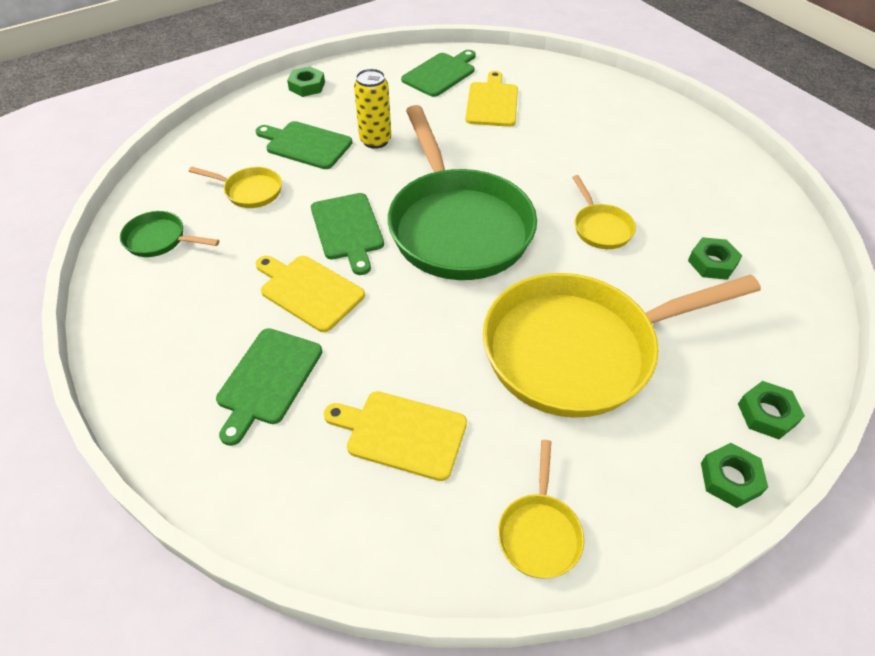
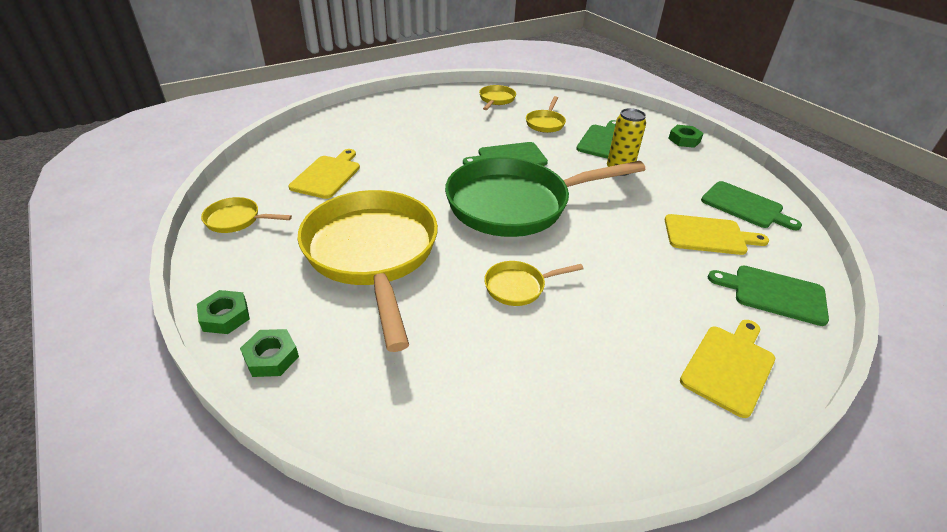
camera: 90 degrees right, 10 degrees down
(159, 240) = (496, 100): green pan -> yellow pan
(267, 380) = (381, 135): green cutting board -> green cutting board (774, 294)
(309, 291) = (449, 145): yellow cutting board -> yellow cutting board (729, 366)
(712, 263) = (466, 364): green nut -> none

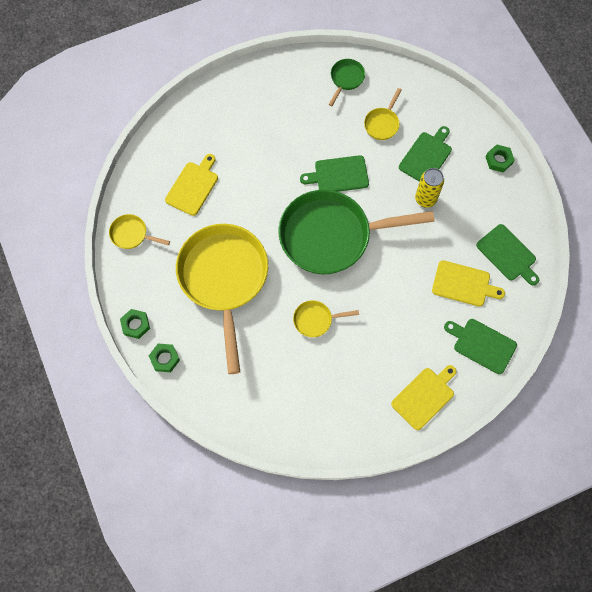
camera: 10 degrees right, 30 degrees up
(496, 100) = (346, 79): yellow pan -> green pan

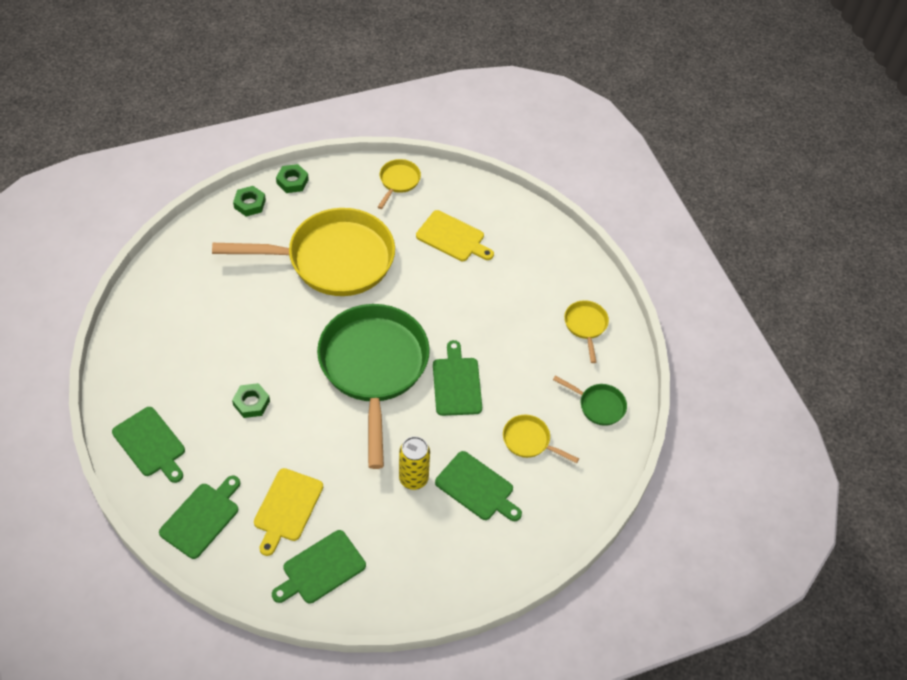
camera: 90 degrees right, 15 degrees down
(315, 320) = (268, 342): yellow pan -> yellow pan (586, 326)
(425, 396) = (150, 444): yellow cutting board -> green cutting board
(498, 160) = (465, 580): green nut -> green nut (251, 403)

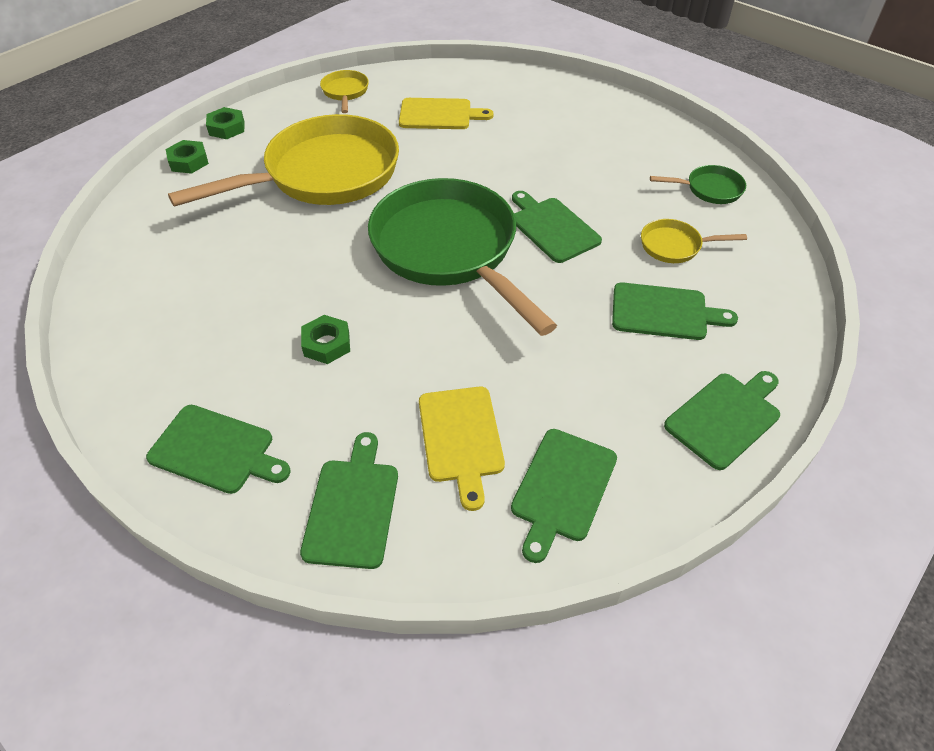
camera: 25 degrees left, 5 degrees down
(413, 479) = (587, 335): yellow can -> none
(452, 578) = (725, 417): none -> green cutting board
(586, 326) = (633, 134): yellow pan -> none

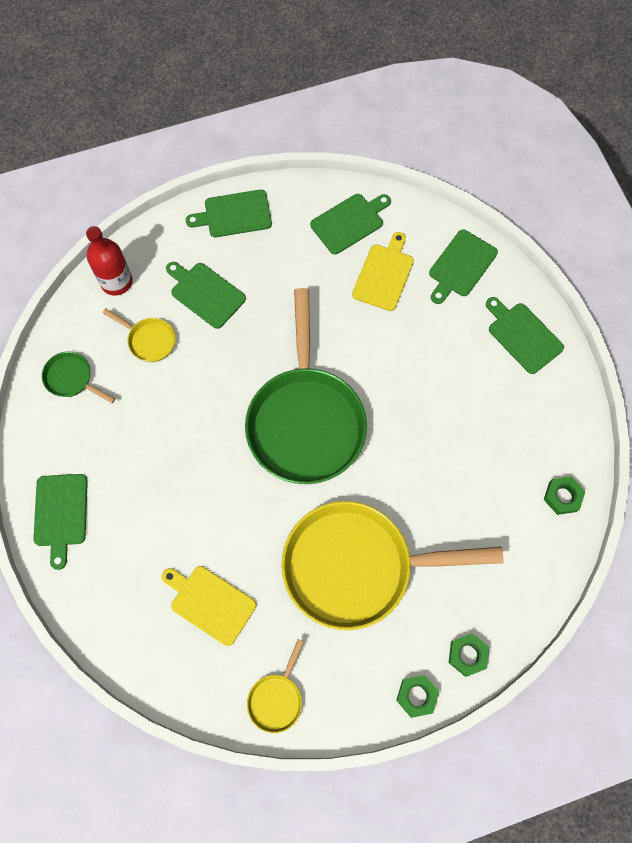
camera: 150 degrees left, 20 degrees up
(327, 344) = (430, 380): green nut -> green nut (562, 497)
(552, 227) = (218, 403): green cutting board -> green cutting board (61, 514)
(769, 279) = (116, 282): none -> red bottle

